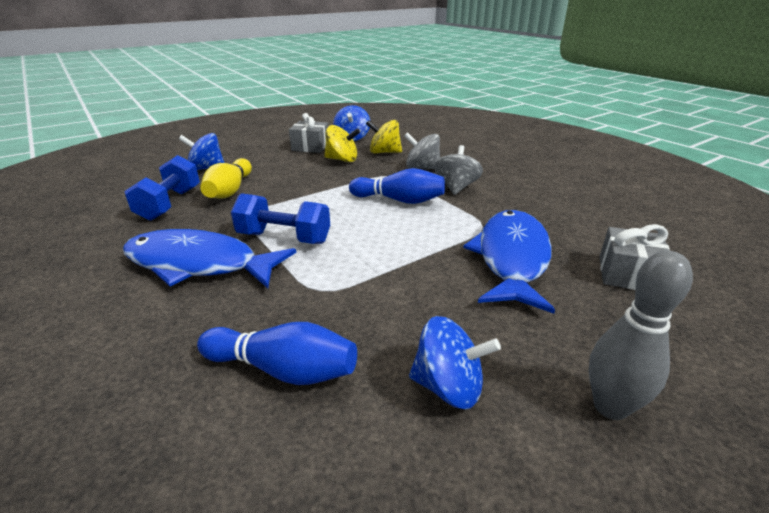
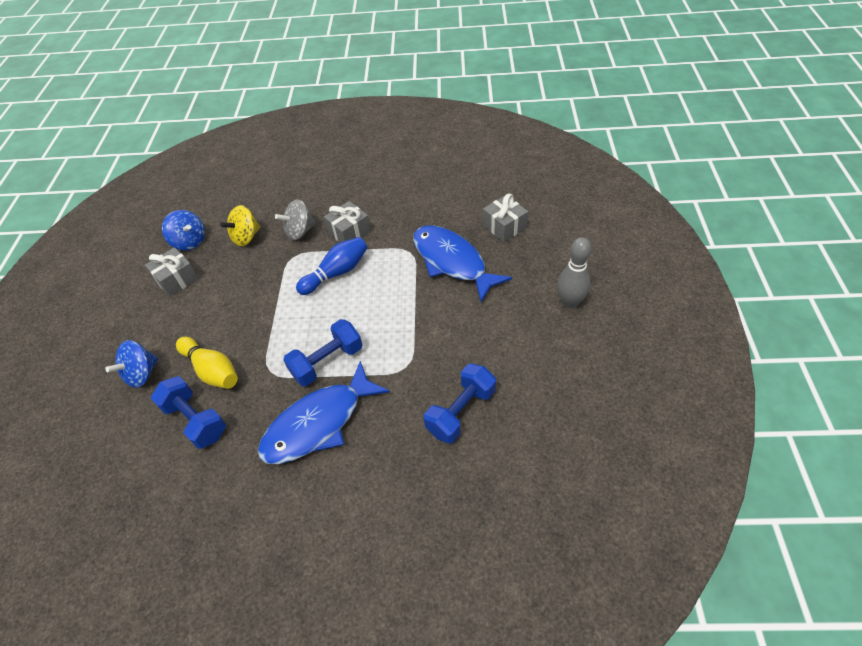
camera: 50 degrees left, 20 degrees up
(283, 370) = (461, 412): blue bowling pin -> blue dumbbell
(342, 160) = (230, 271): yellow spinning top -> none
(448, 386) = (520, 350): blue spinning top -> none
(456, 187) = (349, 232): grey spinning top -> grey gift

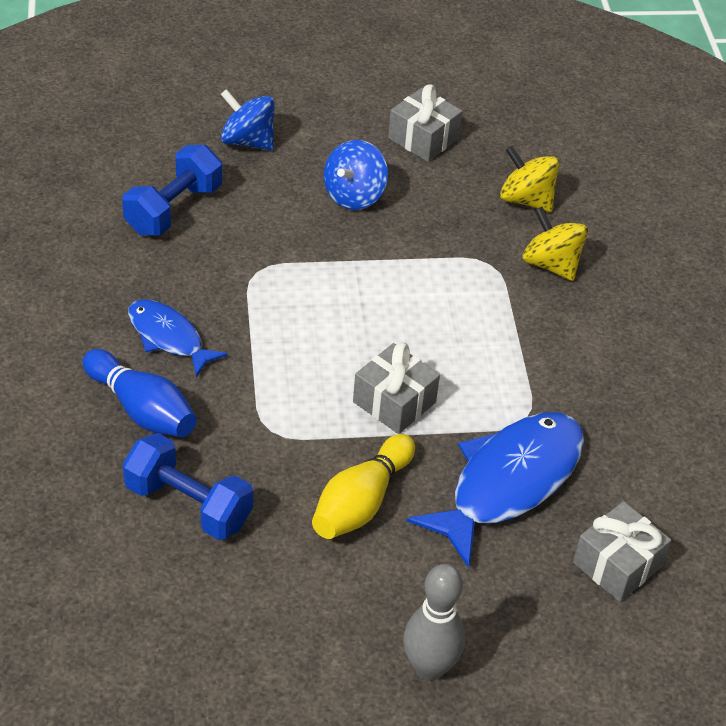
camera: 75 degrees right, 5 degrees down
(190, 241) = (505, 136): blue spinning top -> blue spinning top (354, 195)
(212, 370) = (256, 209): yellow bowling pin -> yellow bowling pin (361, 502)
(300, 231) = (551, 264): grey spinning top -> yellow spinning top
(319, 423) = (168, 337): blue fish -> blue fish, size x0.57
(327, 362) = (276, 334): blue dumbbell -> none
(336, 273) = (460, 324): blue bowling pin -> blue bowling pin (141, 409)
(349, 232) = (561, 330): grey gift -> grey gift (394, 402)

